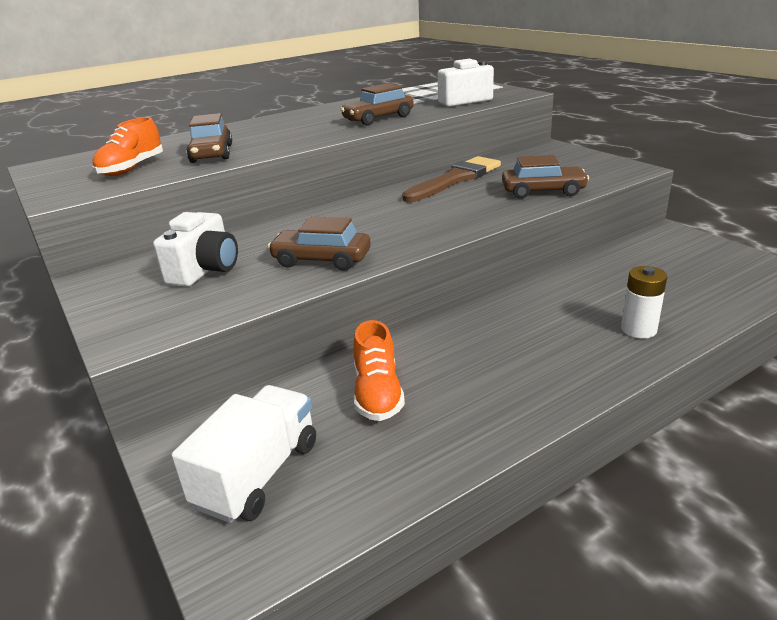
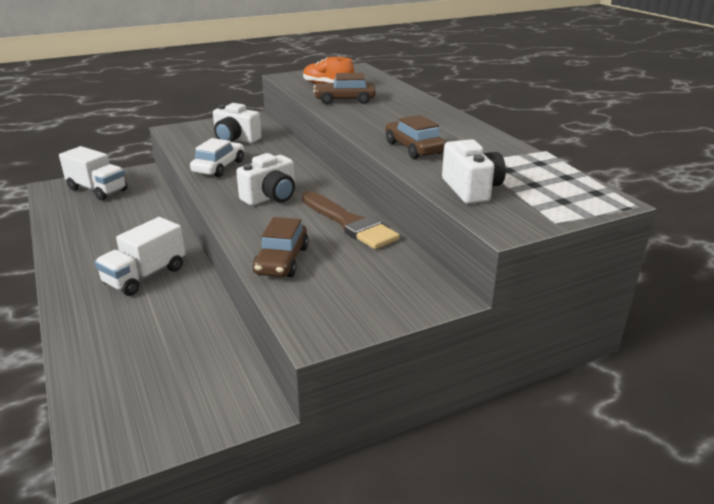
camera: 95 degrees right, 0 degrees up
(321, 260) = (219, 167): brown car -> white car
(377, 393) = (126, 217): orange shoe -> none
(411, 216) = (271, 197): none -> white camera
(533, 325) = (145, 276): none -> white truck
(638, 329) = (96, 320): white battery -> none

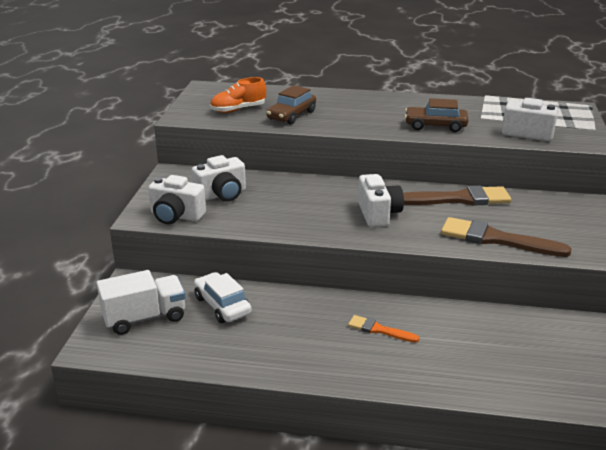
camera: 55 degrees left, 0 degrees up
(145, 276) = (379, 330): white truck -> orange brush
(185, 137) = (176, 216): none -> white camera
(219, 167) = (282, 219): white car -> white car (222, 306)
(282, 260) = (496, 239): brown car -> brown brush

